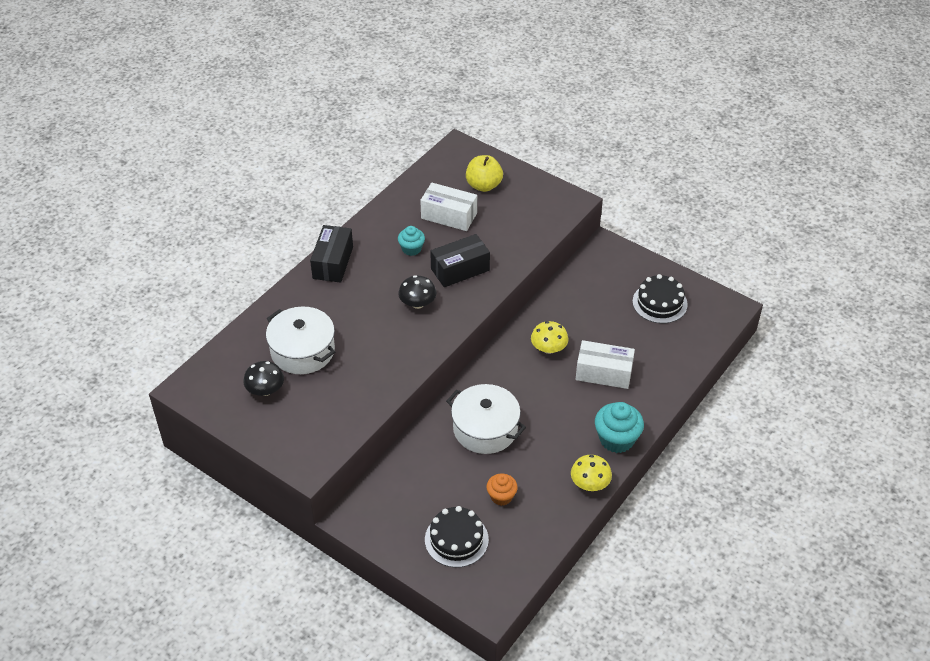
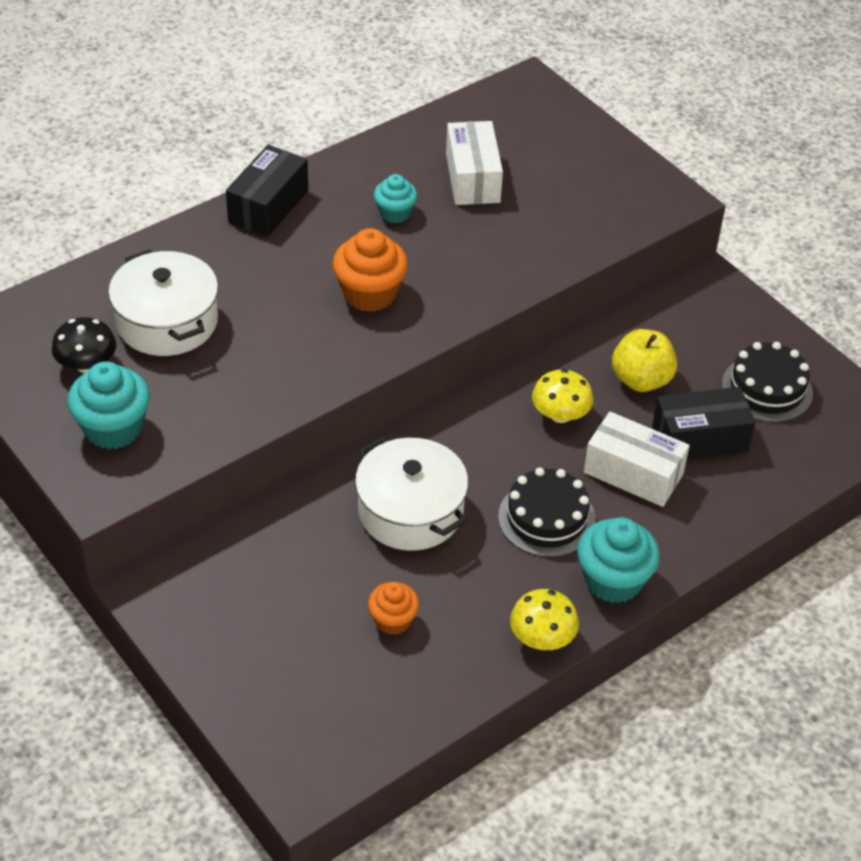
camera: 15 degrees right, 0 degrees up
(299, 425) = (113, 428): none -> turquoise cupcake
(417, 303) = (370, 294): black mushroom -> orange cupcake
(449, 216) = (472, 178): white box -> white box turned 45 degrees clockwise
(456, 539) = (295, 667): black cake -> black cake (546, 518)
(460, 269) = (456, 260): black box -> black box (699, 439)
(483, 185) = (545, 146): yellow apple -> yellow apple (641, 380)

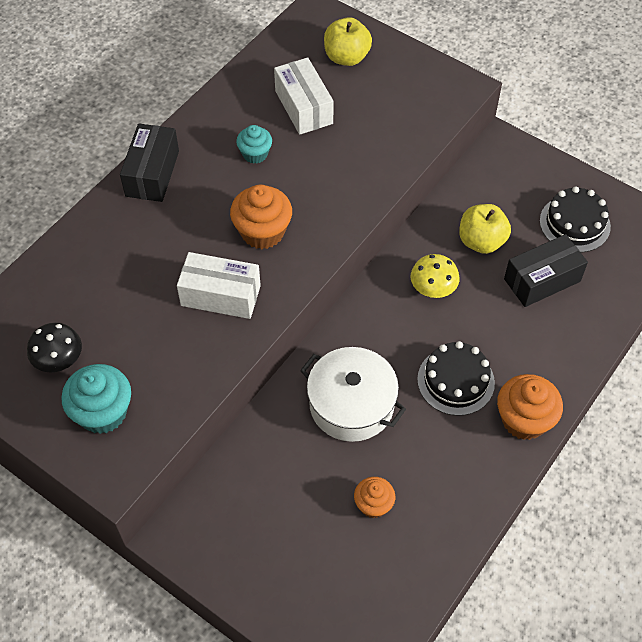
camera: 15 degrees left, 10 degrees up
(167, 321) = (110, 301): white pot -> none
(542, 637) = (490, 485): yellow mushroom -> none
(546, 138) = (346, 57): none -> yellow apple
(613, 580) = (524, 420): turquoise cupcake -> orange cupcake
(633, 473) = (505, 323): white box -> white box (220, 295)

